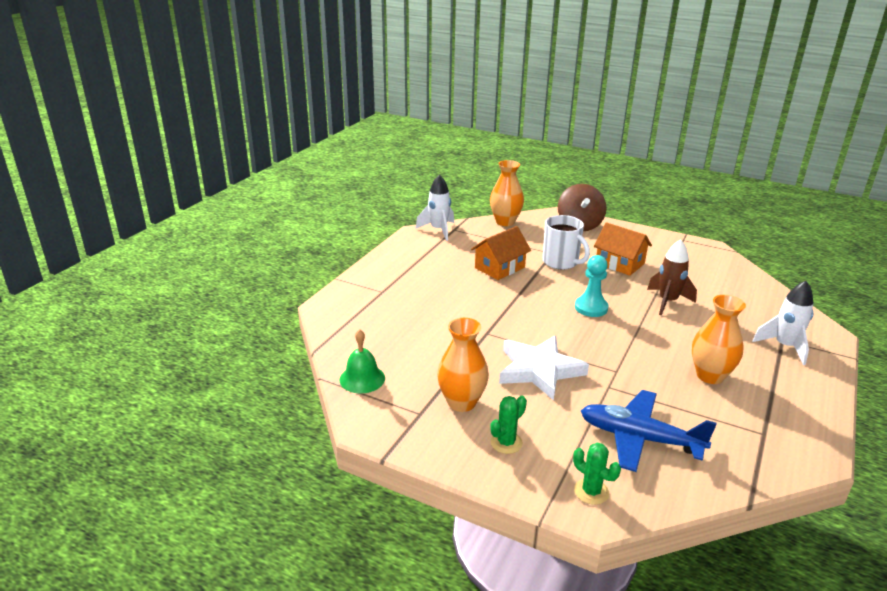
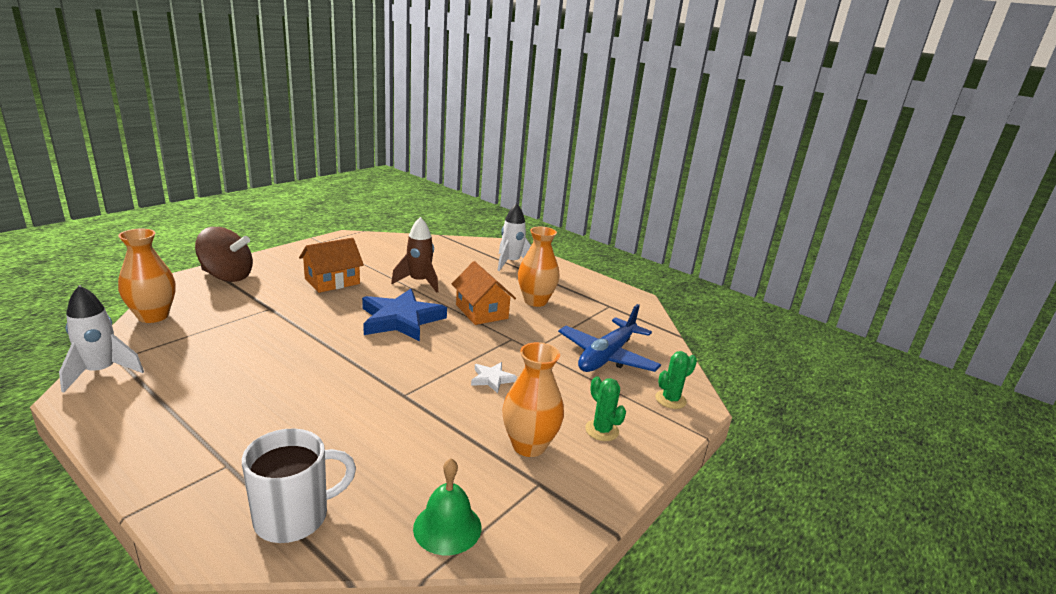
camera: 80 degrees left, 5 degrees down
(499, 267) = (266, 350): orange house -> orange house (481, 311)
(539, 370) = (492, 379): white star -> white star, size x0.46
(561, 262) = (296, 309): white mug -> white mug (294, 517)
(591, 308) = (401, 320): turquoise pawn -> blue star

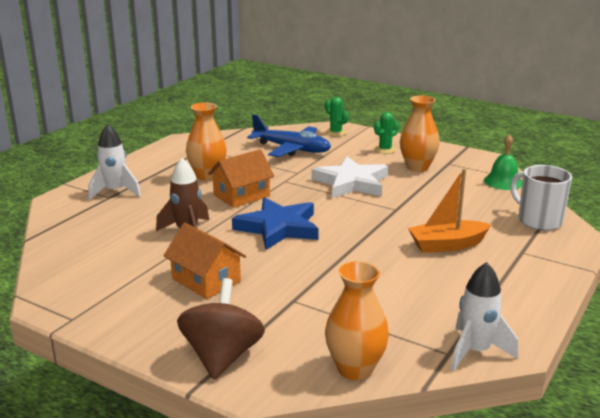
camera: 95 degrees left, 0 degrees up
(292, 409) = (447, 245): none -> orange boat
(492, 379) = (351, 183): white star -> white star, size x2.16

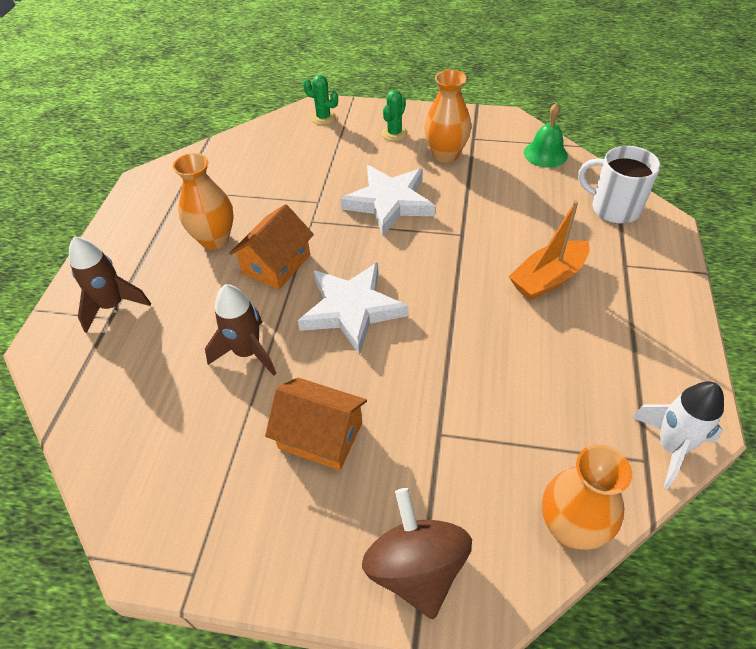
camera: 20 degrees left, 25 degrees up
(115, 192) = (113, 306): white rocket -> brown rocket
(278, 228) = (352, 309): blue star -> white star
(292, 149) = (289, 161): blue plane -> none

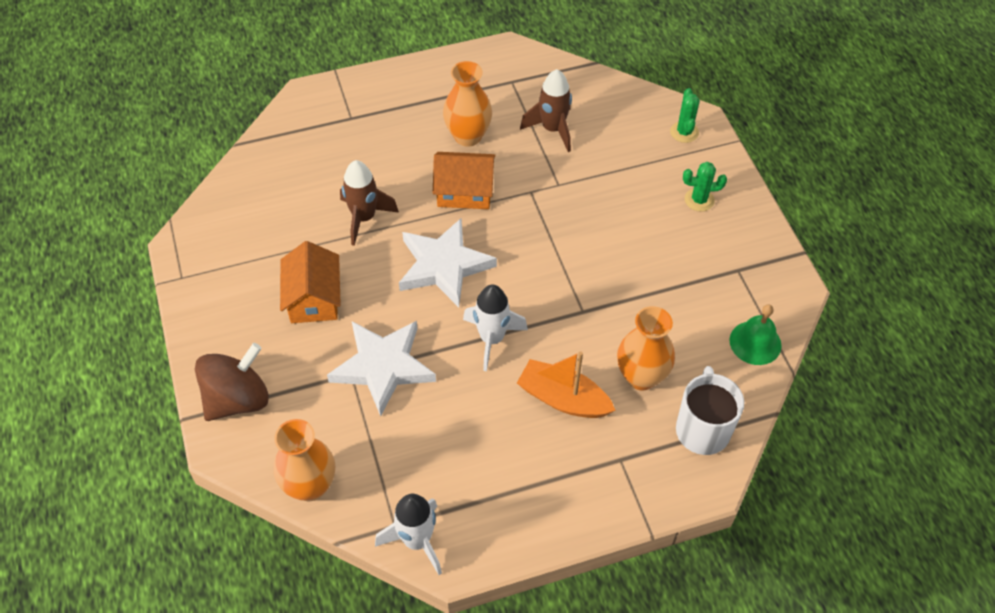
camera: 60 degrees right, 5 degrees up
(113, 306) = (363, 112): brown rocket -> brown rocket (552, 129)
(389, 202) = (591, 238): white star -> white star (383, 367)
(445, 154) = (694, 255): orange vase -> orange vase (641, 377)
(458, 304) = (492, 339): none -> white rocket

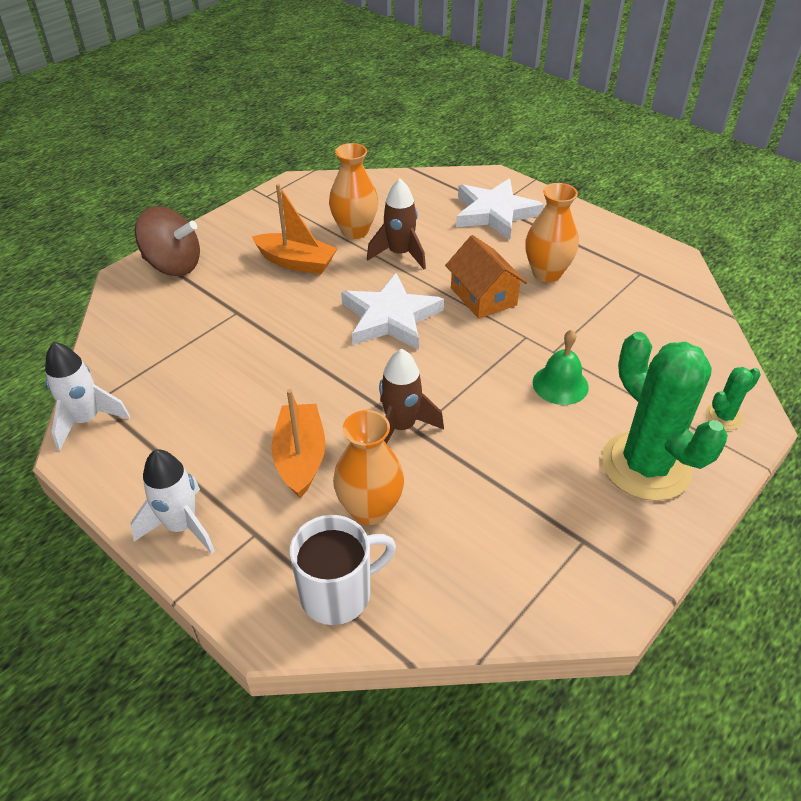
camera: 60 degrees right, 10 degrees down
(310, 486) = (112, 335): orange vase -> orange vase (355, 231)
(314, 298) = (296, 262): orange house -> orange boat
(383, 367) = (256, 326): white star -> white star (494, 213)
(492, 339) = (334, 380): white rocket -> white rocket (181, 526)
(552, 129) = (614, 321): brown rocket -> brown rocket (401, 427)
(699, 200) = (645, 466): green cactus -> green cactus, size x2.30
(755, 342) = (494, 599): green bell -> green bell (560, 384)

